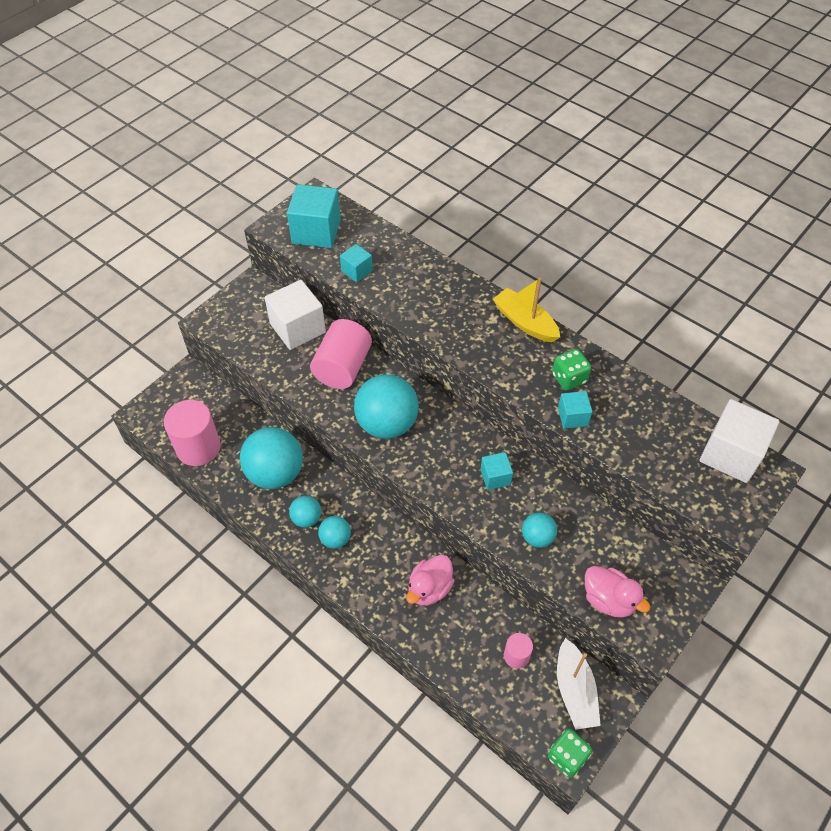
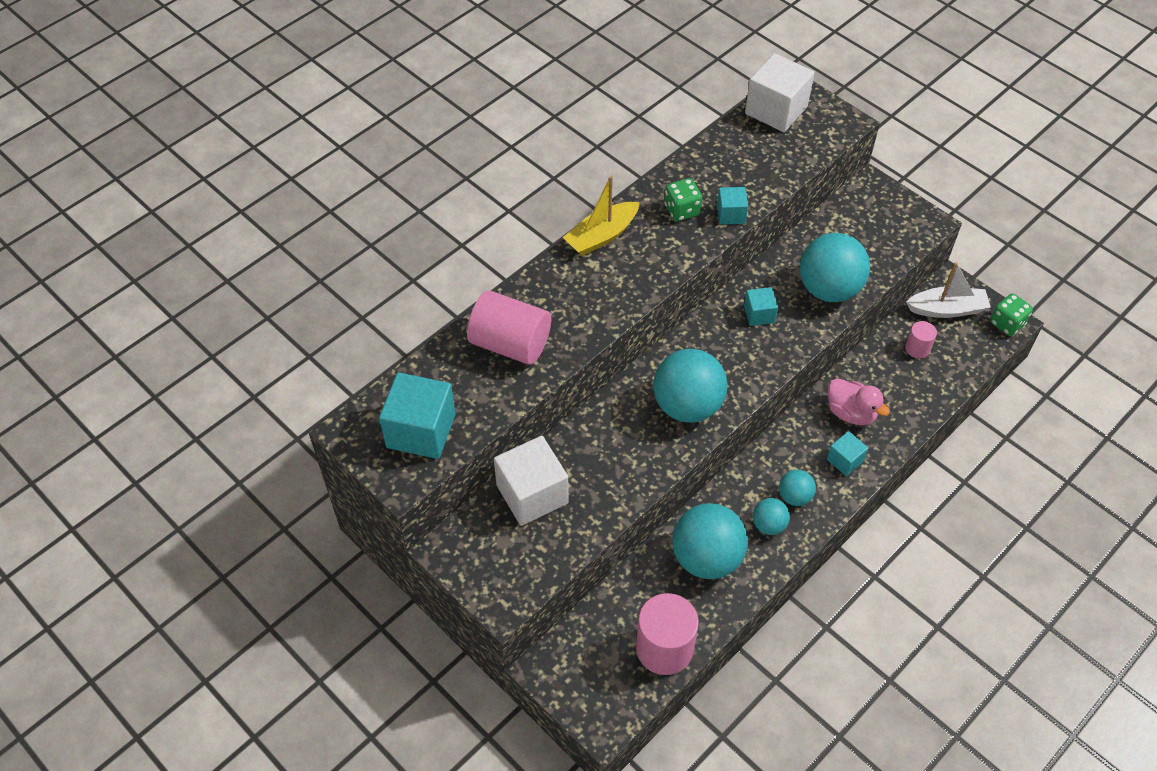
camera: 85 degrees left, 0 degrees up
(342, 367) = (601, 446): pink cylinder -> pink cylinder (510, 344)
(357, 271) = (500, 388): turquoise cube -> turquoise cube (845, 460)
(537, 537) = (829, 289): turquoise ball -> turquoise ball, size x1.98
(608, 600) = (891, 246): pink duck -> none

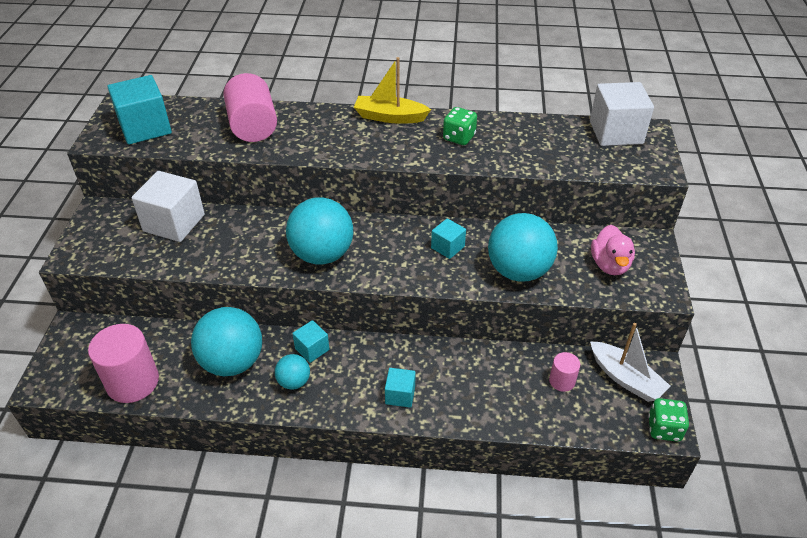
camera: 50 degrees right, 10 degrees down
(731, 214) = (486, 160): turquoise cube -> turquoise cube (312, 349)
(794, 496) = (335, 383): turquoise ball -> none
(851, 413) = (450, 374): pink duck -> pink duck (609, 265)

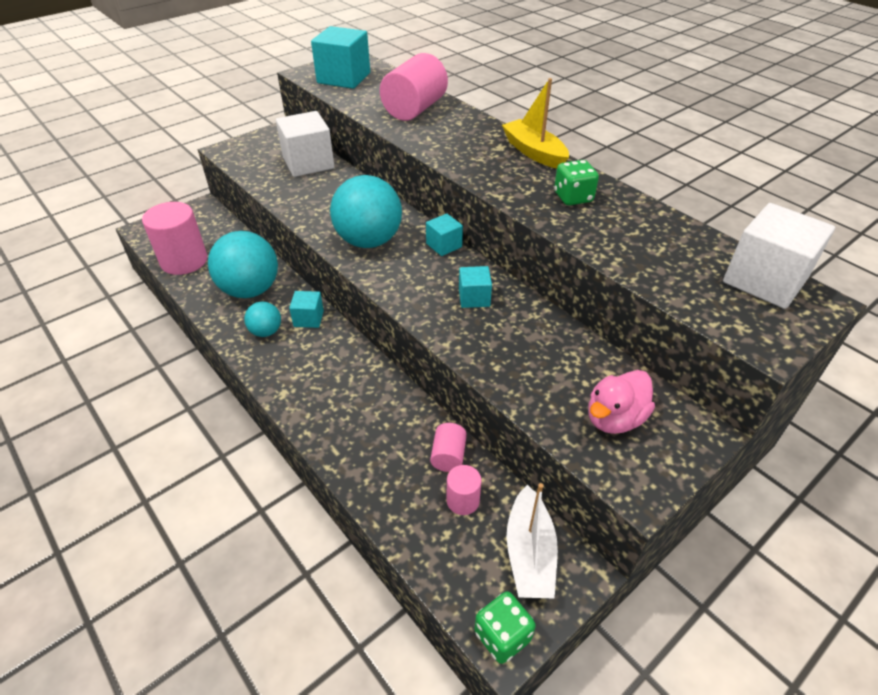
camera: 45 degrees right, 0 degrees up
(400, 395) = (318, 399): turquoise cube -> turquoise cube (444, 245)
(518, 271) = (509, 359): turquoise ball -> none
(522, 363) = (448, 456): none -> pink cylinder

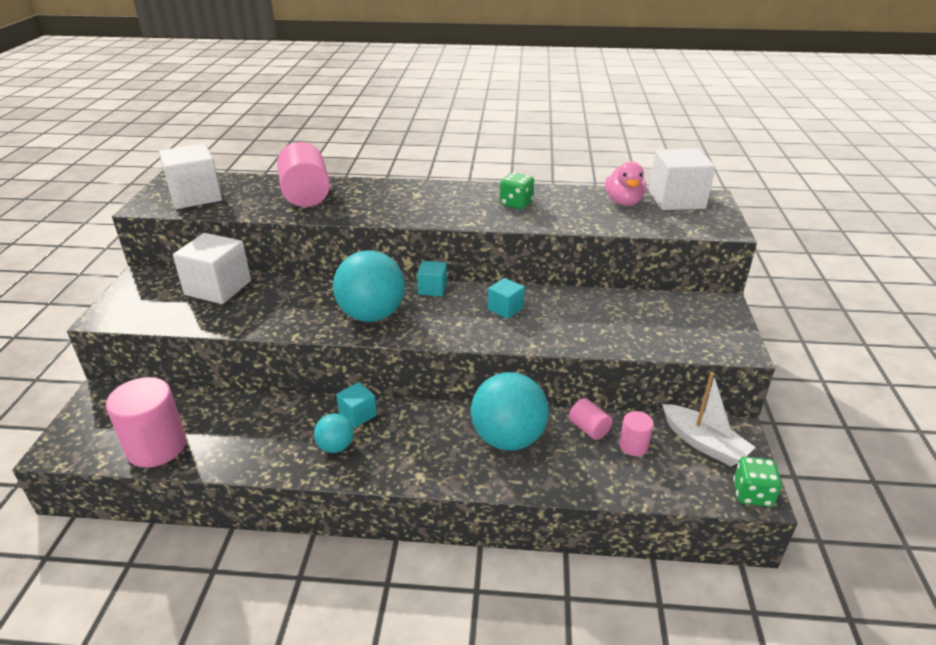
camera: 45 degrees left, 10 degrees down
(250, 290) = (269, 427): turquoise ball -> turquoise ball (508, 438)
(344, 78) = (196, 196): turquoise cube -> white cube
(534, 152) = (445, 188): yellow boat -> none
(614, 418) = (678, 324): pink duck -> pink duck (623, 202)

